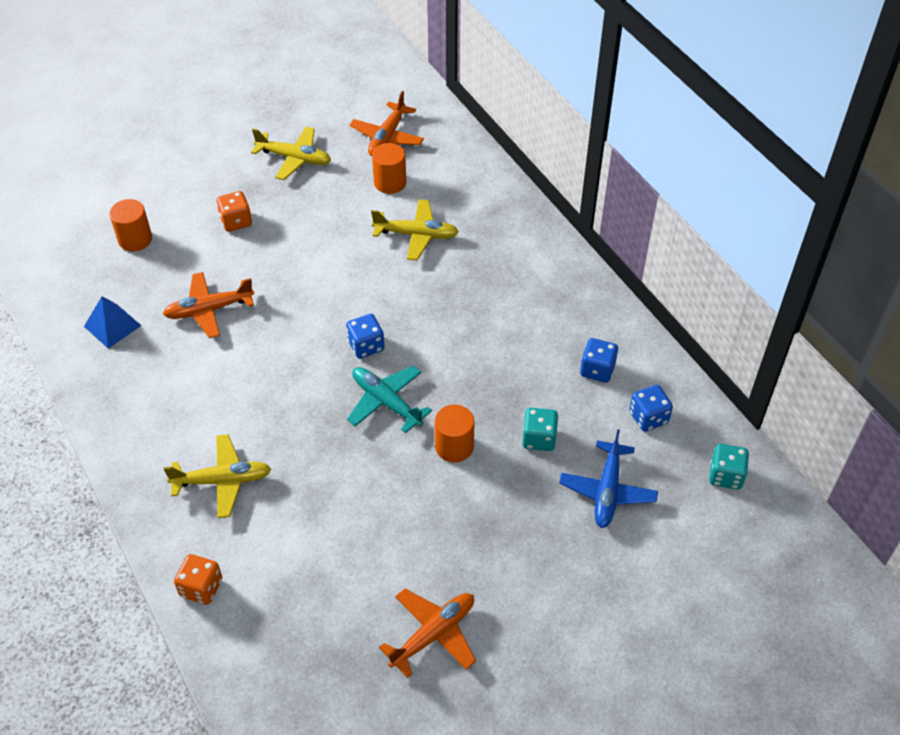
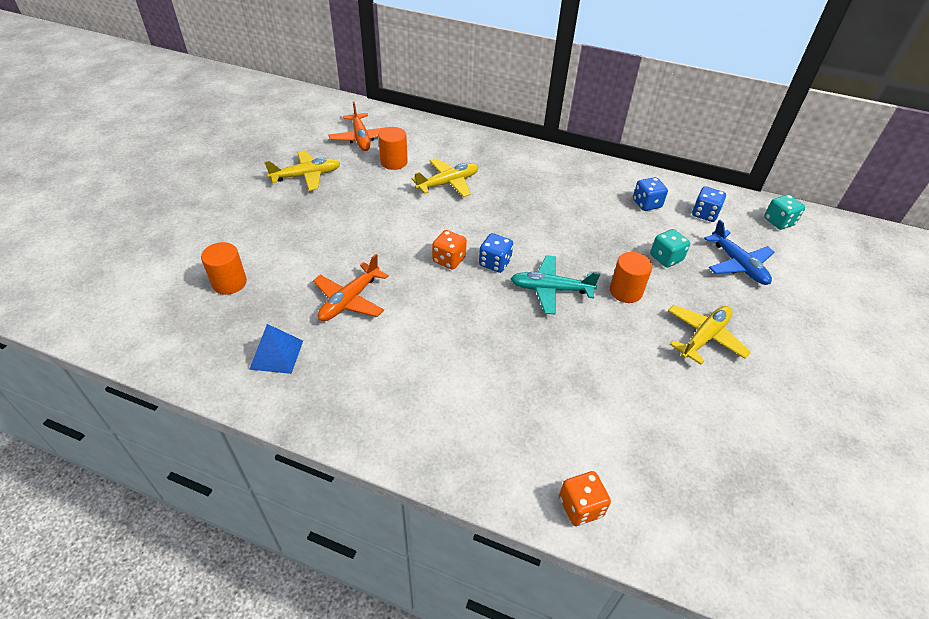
camera: 40 degrees left, 5 degrees down
(223, 480) = (501, 413): yellow plane -> yellow plane (704, 337)
(236, 221) = (305, 232): orange dice -> orange dice (449, 260)
(433, 634) = (765, 417): orange plane -> none

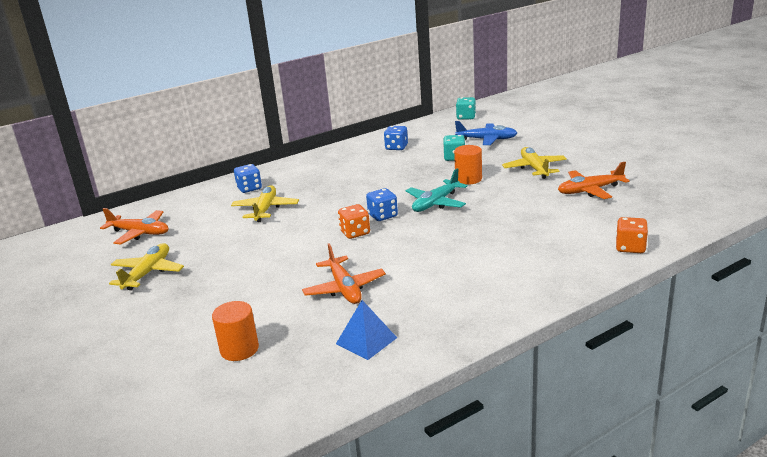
camera: 50 degrees left, 20 degrees down
(394, 162) = (200, 226): orange cylinder -> none
(694, 413) = (590, 190): none -> orange plane
(704, 214) = (431, 134): blue dice -> blue dice (249, 188)

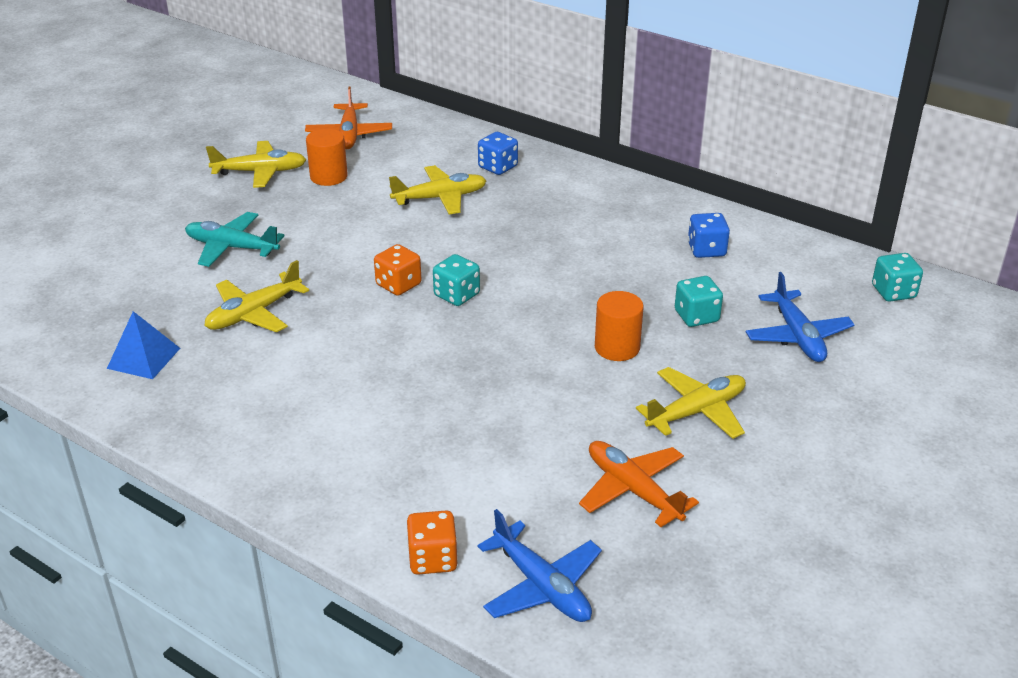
camera: 65 degrees right, 10 degrees up
(239, 349) = (119, 278): orange cylinder -> orange cylinder (329, 176)
(344, 288) = (254, 313): orange plane -> yellow plane
(383, 216) = (457, 295): blue dice -> turquoise dice
(436, 203) = (515, 333): turquoise plane -> turquoise plane (231, 247)
(658, 221) = (542, 586): none -> blue plane

